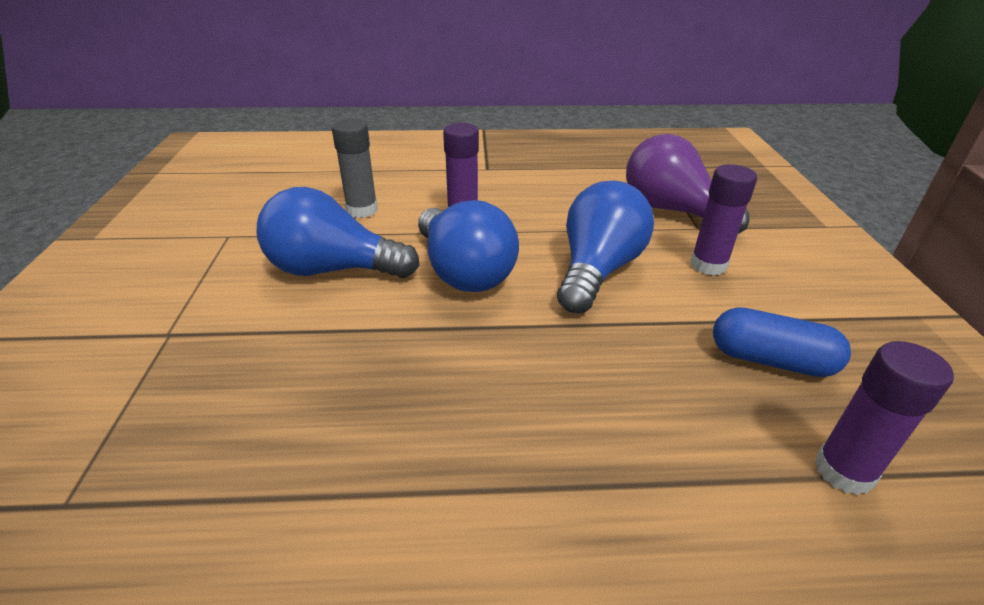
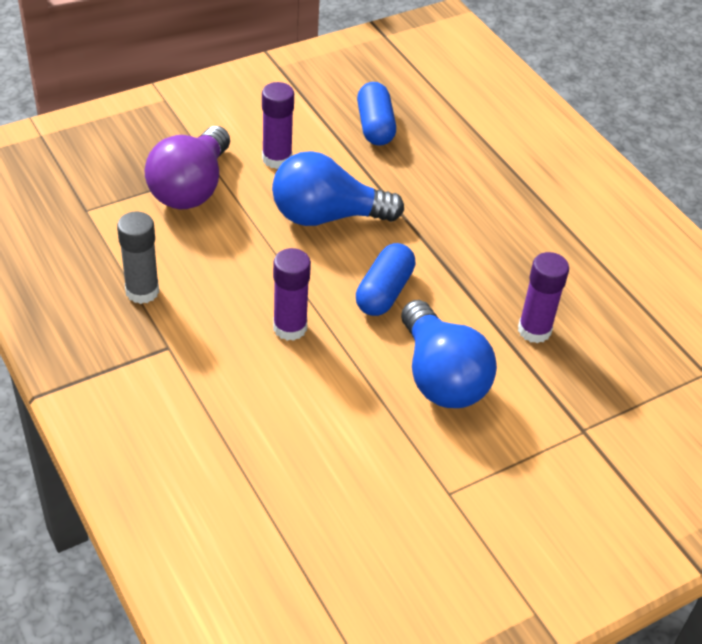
camera: 120 degrees left, 10 degrees up
(362, 210) = (332, 411): grey glue stick -> grey glue stick (142, 291)
(464, 272) = (384, 292): blue light bulb -> blue capsule
(844, 471) = (446, 102): purple glue stick -> purple glue stick (534, 330)

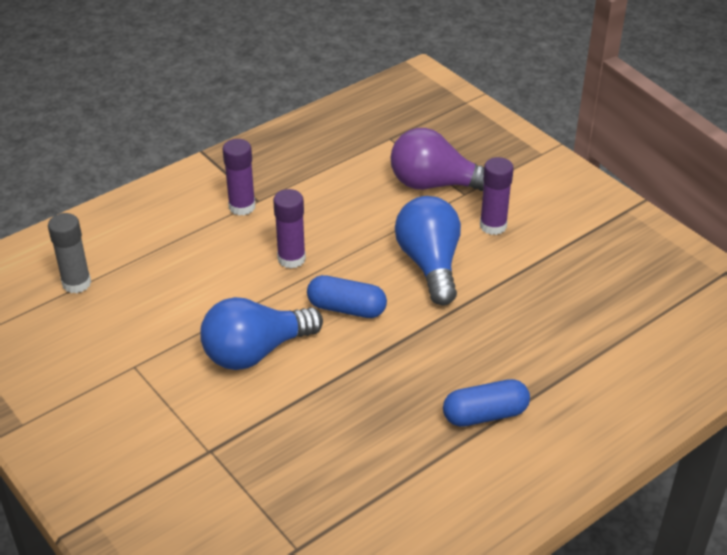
camera: 85 degrees right, 5 degrees down
(142, 291) = (311, 179): grey glue stick -> grey glue stick (76, 283)
(375, 126) = (569, 281): blue capsule -> blue capsule (485, 415)
(534, 330) = (324, 411): purple glue stick -> purple glue stick (242, 207)

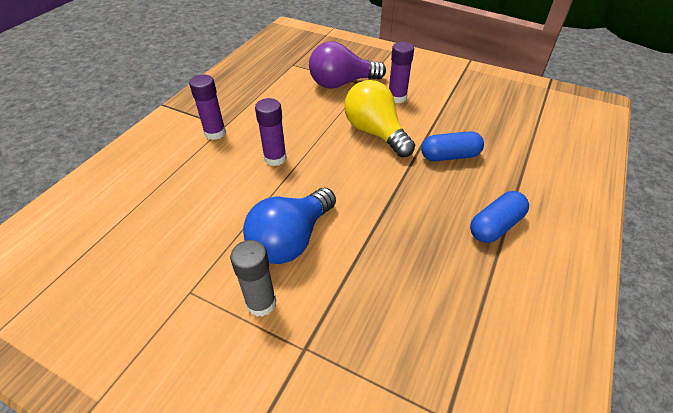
camera: 25 degrees left, 5 degrees up
(76, 283) = (100, 234): grey glue stick -> grey glue stick (261, 303)
(346, 308) = (340, 181): blue capsule -> blue capsule (449, 156)
(430, 264) = (375, 132): blue light bulb -> yellow light bulb

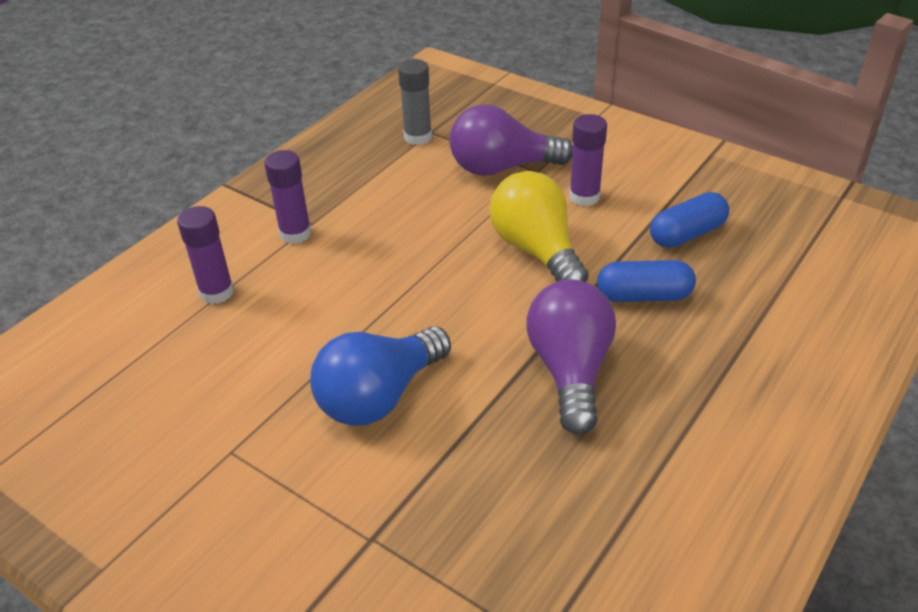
camera: 10 degrees right, 5 degrees down
(261, 303) = (323, 475): grey glue stick -> grey glue stick (418, 137)
(275, 158) = (377, 278): purple glue stick -> purple glue stick (216, 292)
(416, 209) = (570, 370): none -> purple light bulb
(495, 226) = (684, 405): blue capsule -> blue capsule (687, 234)

